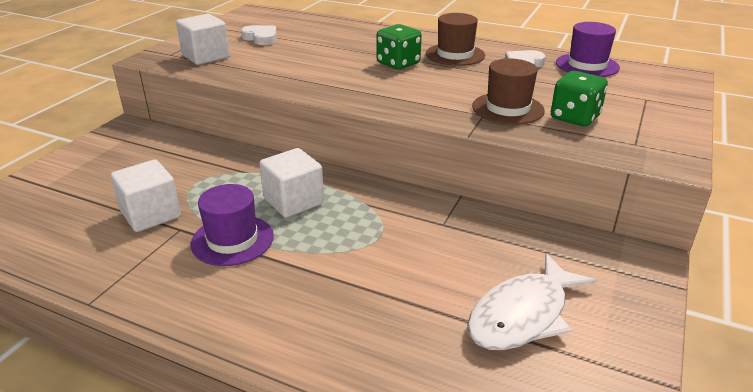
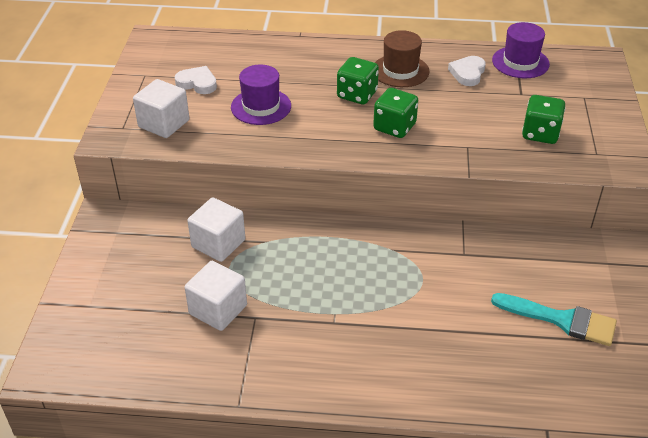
camera: 20 degrees left, 10 degrees up
(232, 240) = (308, 316): purple hat -> purple hat (261, 106)
(293, 201) = (331, 263): white cube -> white cube (218, 243)
(416, 89) = (394, 127): none -> green dice
(508, 108) = (483, 135): brown hat -> none
(523, 315) = (561, 320): white fish -> turquoise brush

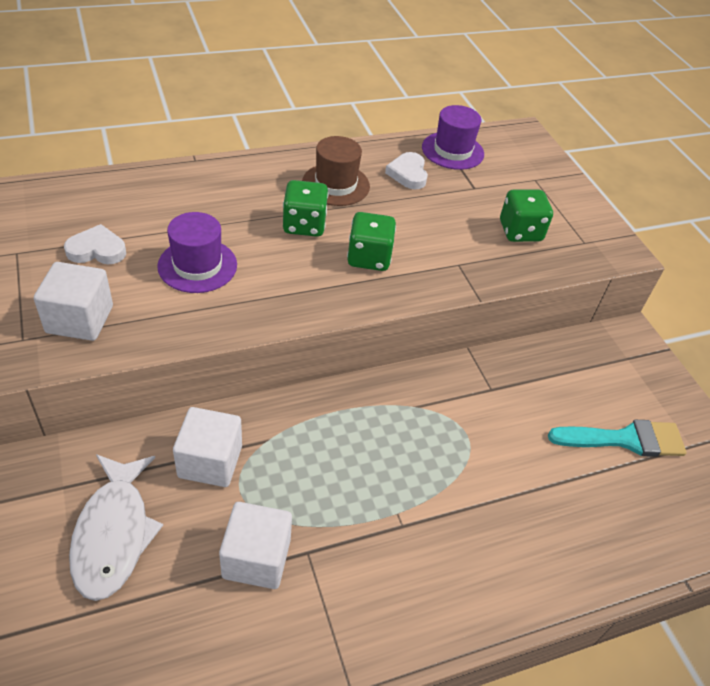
camera: 30 degrees left, 5 degrees up
(134, 267) = (113, 533): none -> white fish

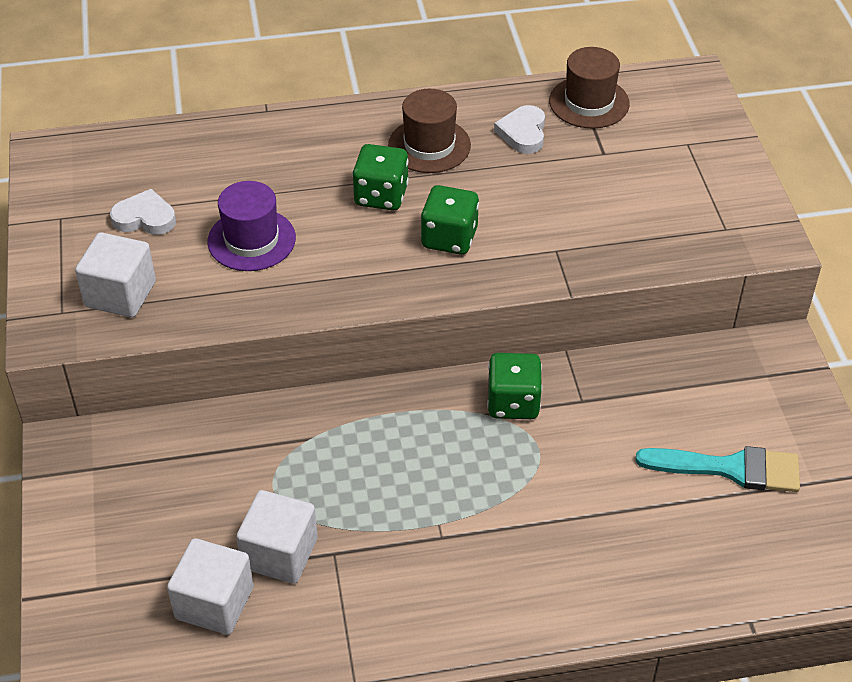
camera: 15 degrees right, 0 degrees up
(113, 533) = (139, 517): white fish -> none
(210, 461) = (245, 455): white cube -> white cube (214, 603)
(452, 151) = (589, 102): purple hat -> brown hat
(520, 231) = (646, 212): green dice -> green dice (513, 403)

